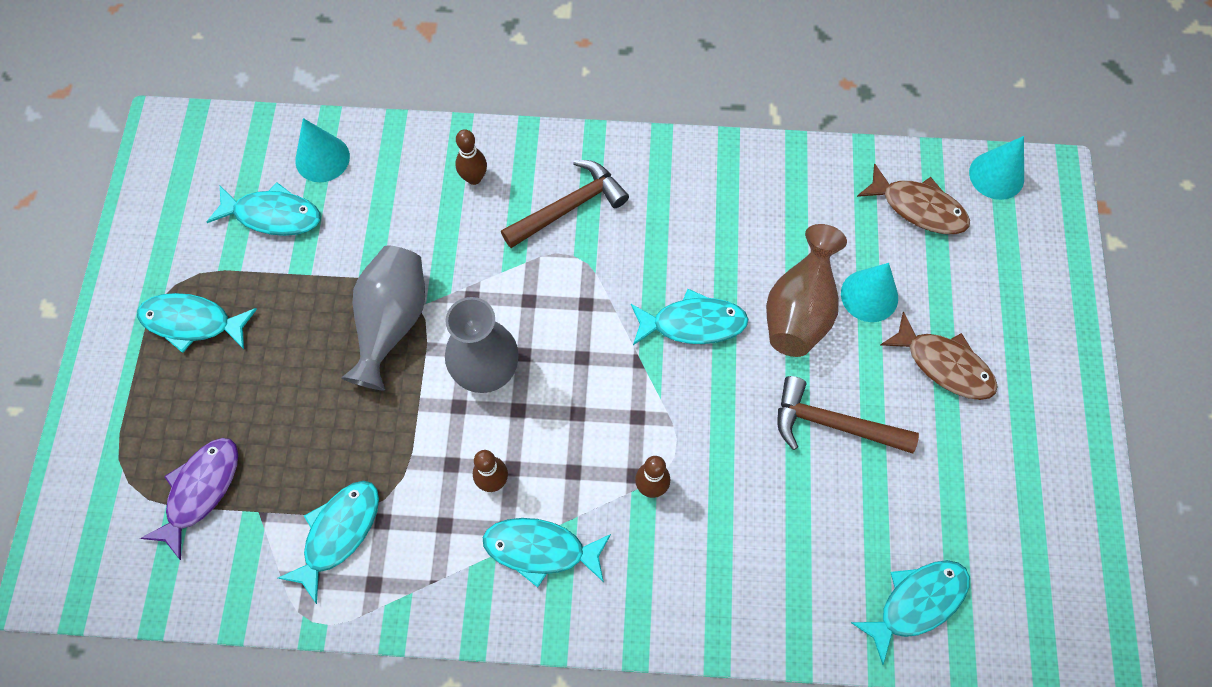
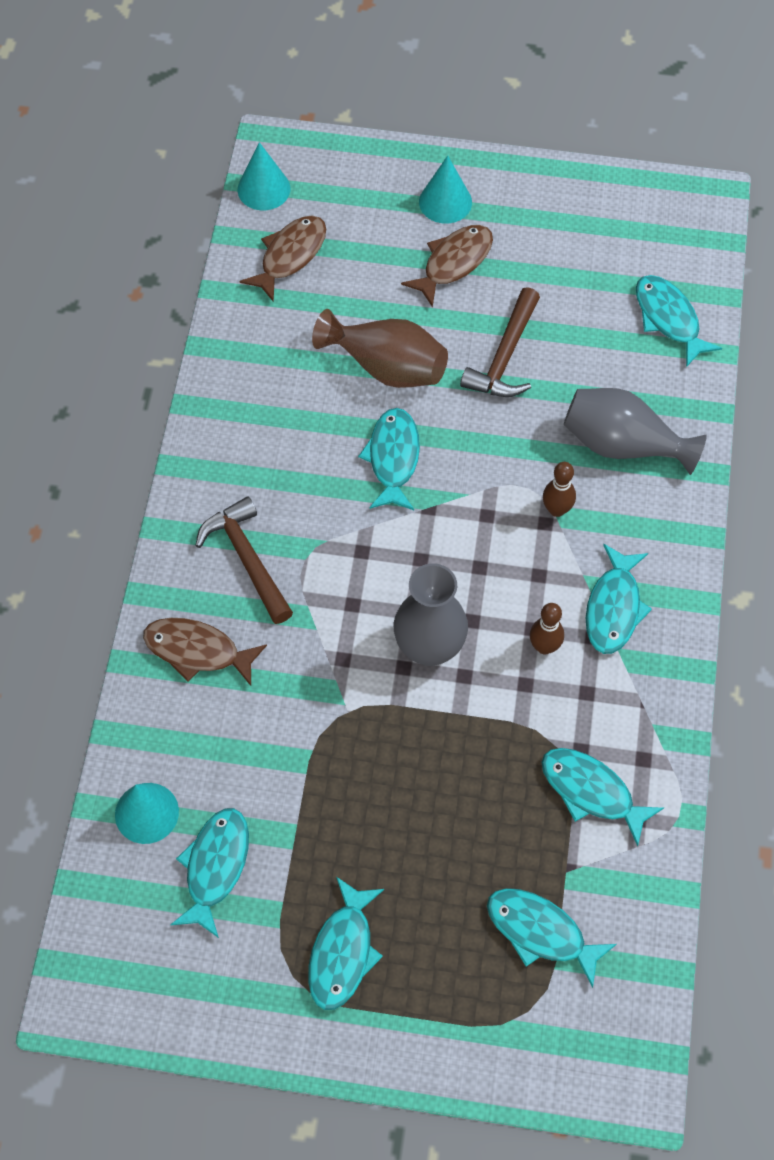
camera: 85 degrees left, 5 degrees down
(200, 491) = (541, 932): purple fish -> turquoise fish
(391, 322) = (364, 739): grey vase -> grey vase (623, 445)
(474, 178) = (197, 651): brown bowling pin -> brown fish
(869, 295) = (378, 309): turquoise cone -> turquoise cone (445, 202)

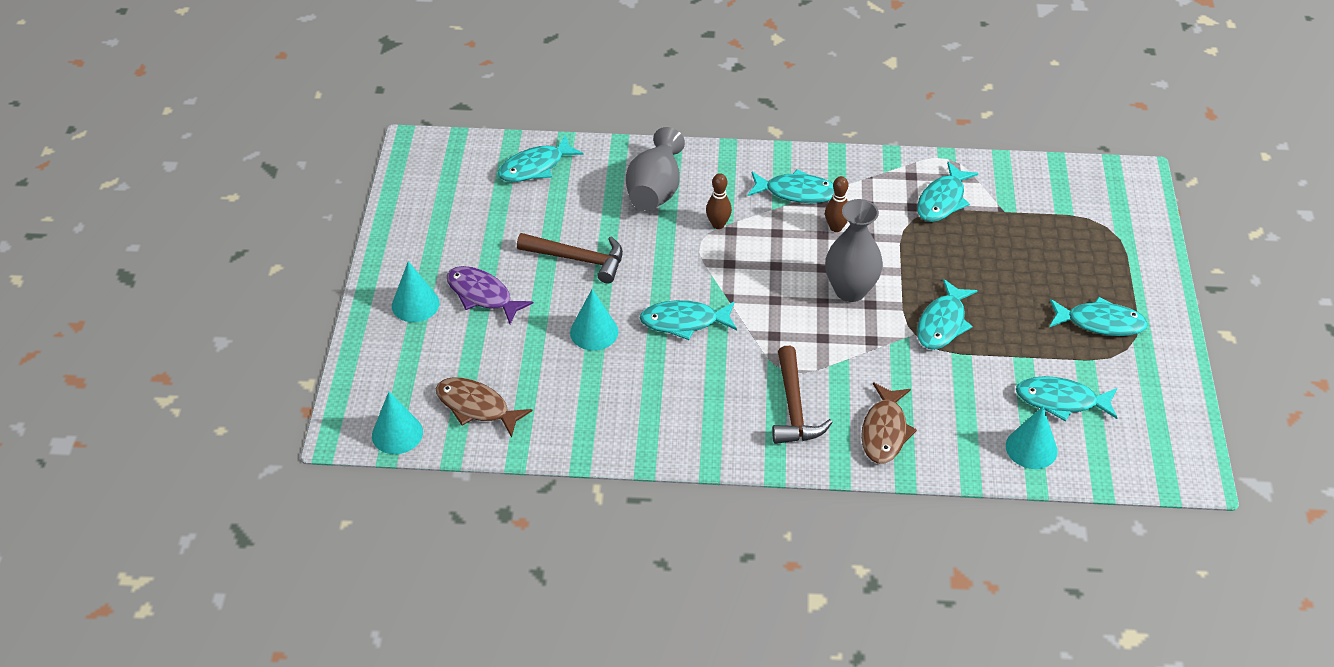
camera: 95 degrees left, 15 degrees down
(247, 559) = (794, 407): brown hammer -> brown hammer turned 60 degrees counterclockwise
(386, 367) = (594, 332): brown vase -> turquoise cone
(454, 263) = (482, 295): brown fish -> purple fish
(541, 932) = (1051, 222): turquoise fish -> turquoise fish (942, 323)

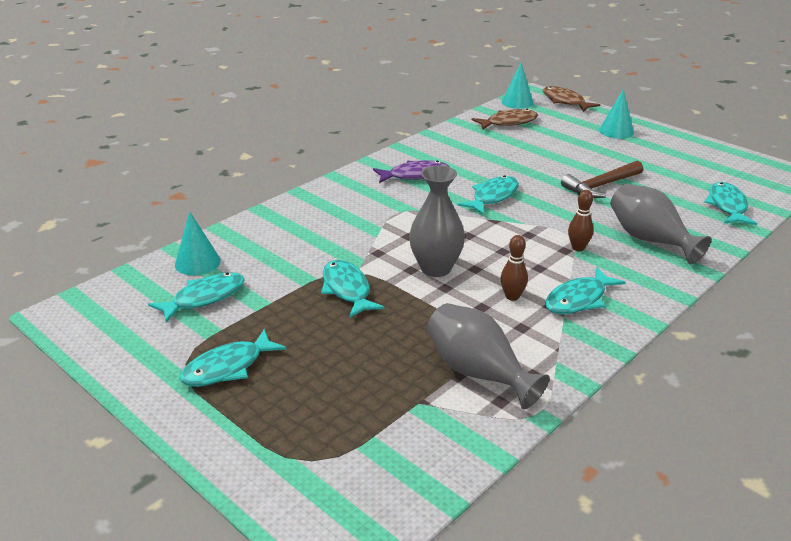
camera: 130 degrees right, 15 degrees down
(482, 295) = (601, 149): purple fish -> purple fish (415, 175)
(594, 332) = (524, 168): turquoise cone -> none
(794, 407) = (368, 200): brown hammer -> none
(884, 431) = (301, 219): brown fish -> brown fish (565, 101)
(942, 200) = (478, 373): turquoise fish -> grey vase

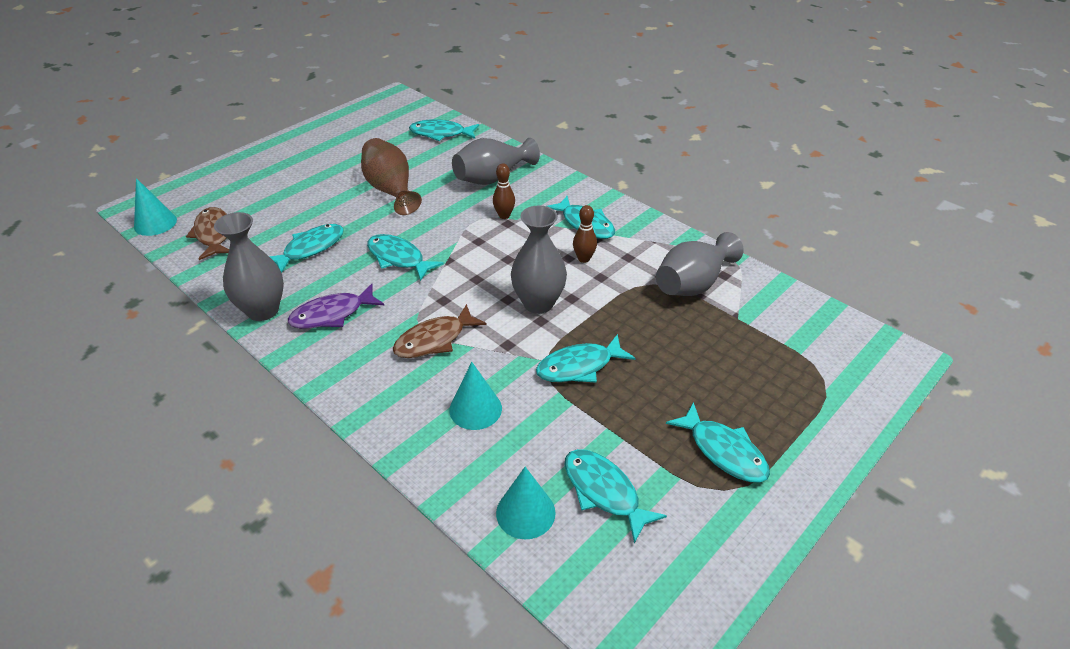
camera: 90 degrees left, 10 degrees up
(415, 175) = (332, 314): purple fish -> purple fish turned 105 degrees counterclockwise
(418, 150) = (263, 310): none -> grey vase
(498, 159) = (310, 248): none -> turquoise fish
(565, 101) = (174, 189): brown fish -> brown fish (434, 340)
(601, 186) = (391, 190): brown hammer -> brown vase
(616, 131) = (271, 166): turquoise cone -> turquoise cone (475, 409)

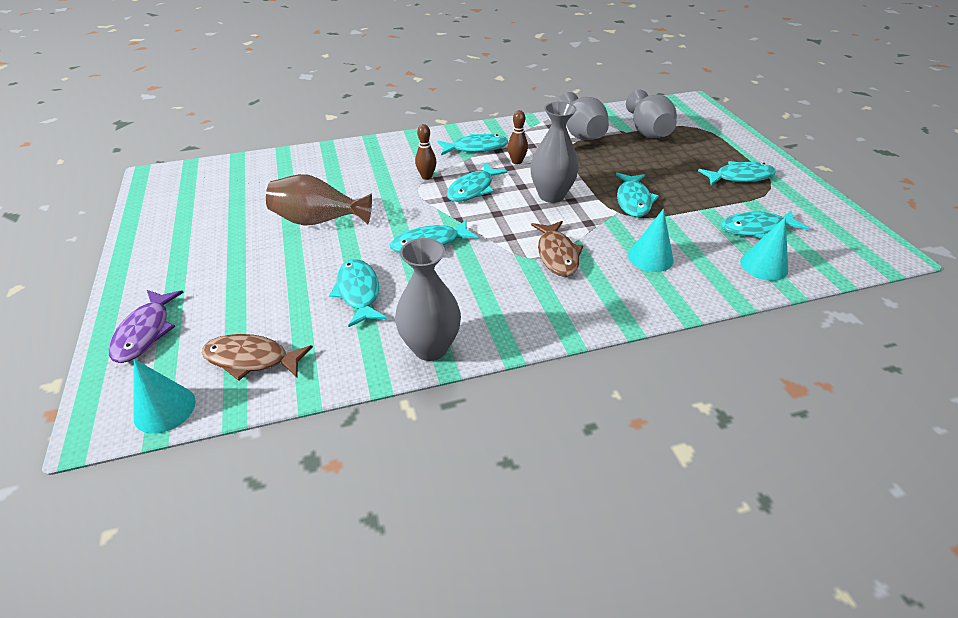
camera: 60 degrees left, 0 degrees up
(332, 314) = (476, 303): purple fish -> purple fish (145, 332)
(441, 134) = (262, 170): turquoise fish -> turquoise fish (473, 189)
(492, 178) = (367, 166): grey vase -> grey vase (648, 131)

